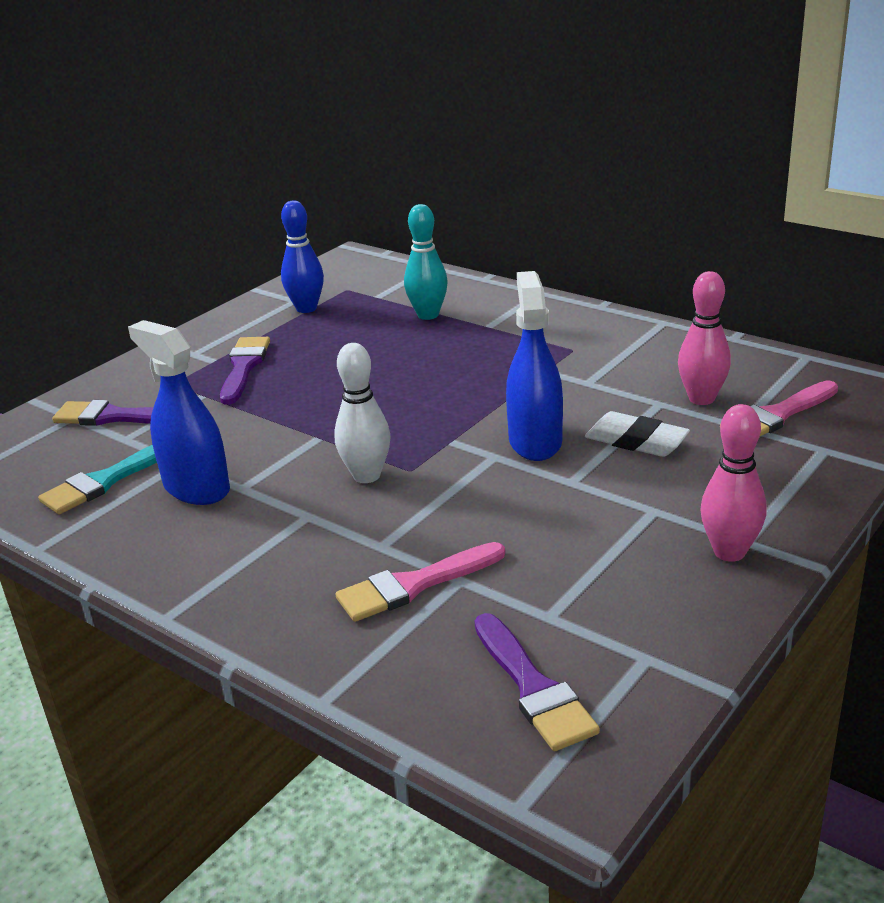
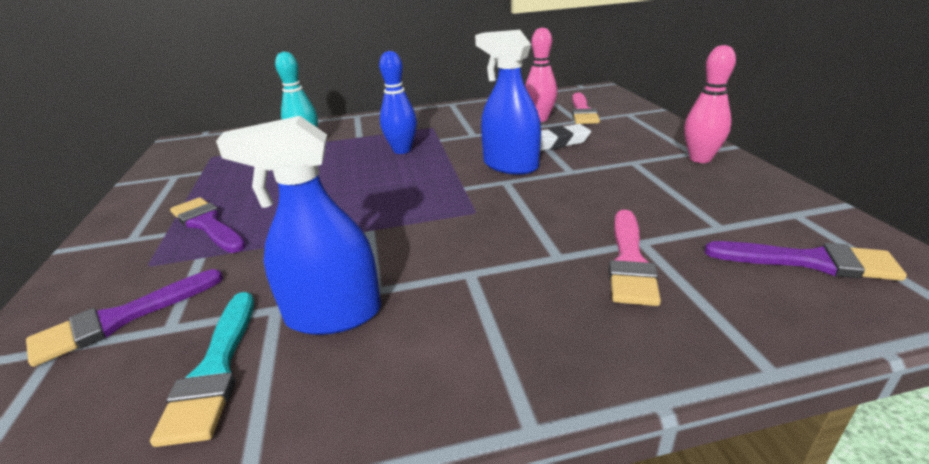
camera: 50 degrees left, 0 degrees up
(306, 308) = (196, 175): blue bowling pin -> blue bowling pin (402, 150)
(366, 476) = (455, 229): white bowling pin -> none

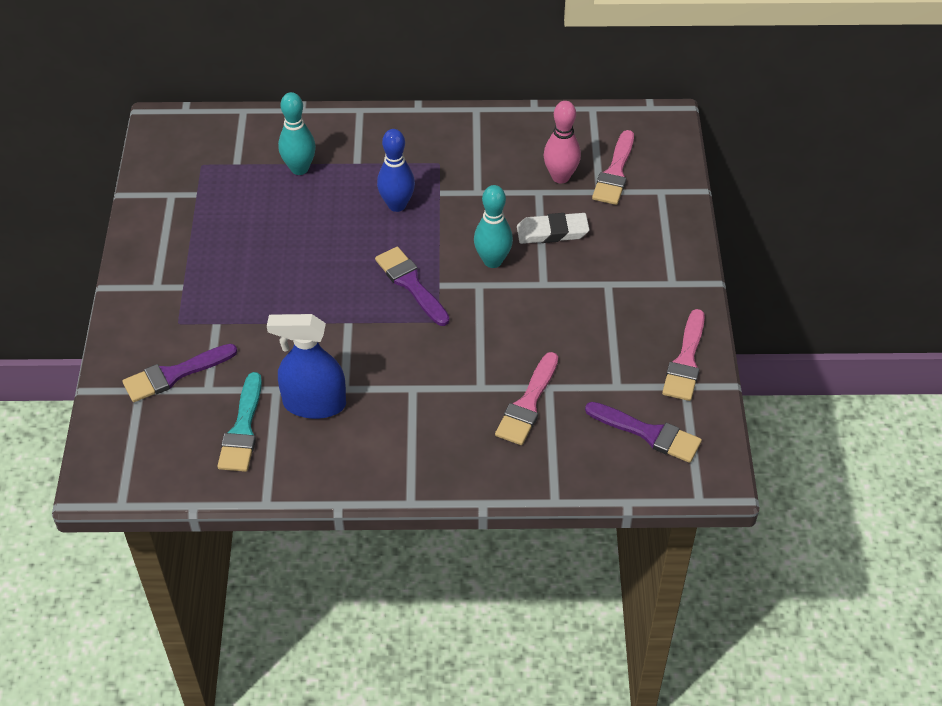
camera: 10 degrees right, 20 degrees up
(208, 224) = (216, 283): purple brush -> purple brush (411, 284)
(510, 165) = (492, 261): blue spray bottle -> turquoise bowling pin
(700, 159) = (670, 295): pink bowling pin -> none
(770, 195) = (685, 360): none -> pink brush

